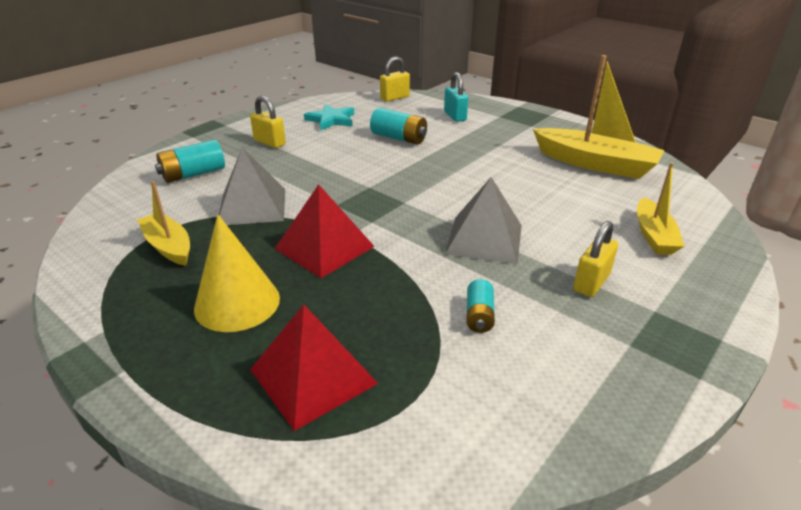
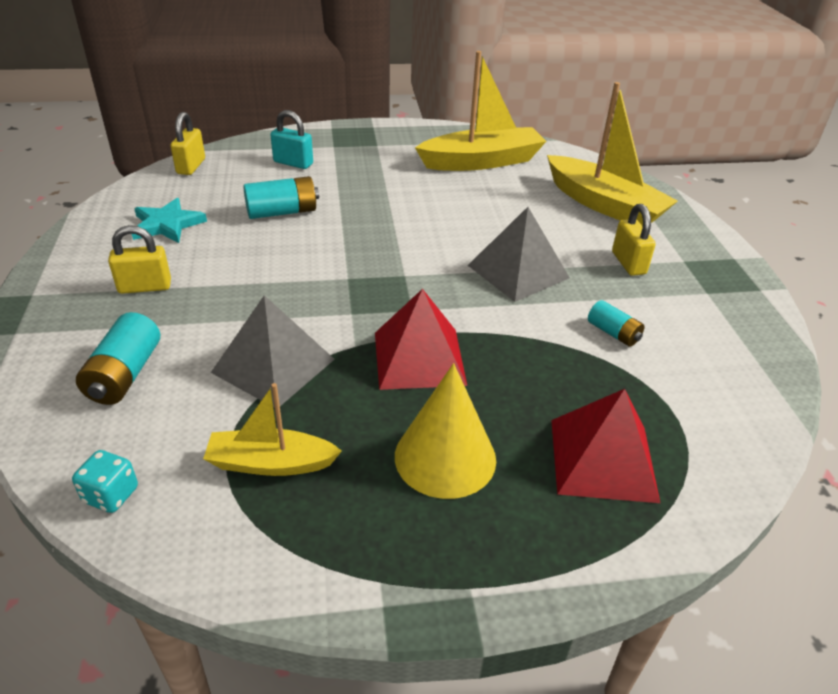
camera: 50 degrees left, 5 degrees up
(102, 217) = (111, 495): none -> turquoise dice
(653, 235) = (604, 205): yellow boat -> yellow boat, size x1.71

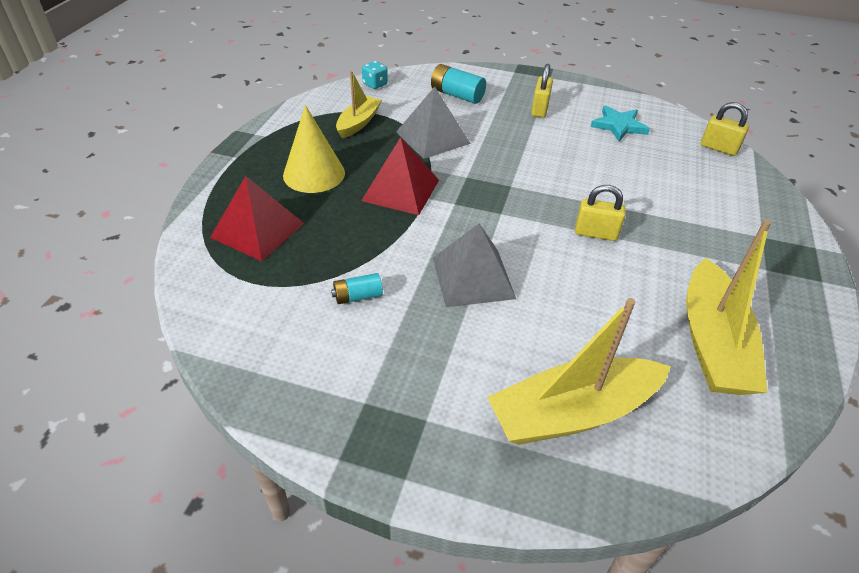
camera: 115 degrees right, 5 degrees up
(282, 212) = (623, 177): turquoise battery -> none
(293, 163) = (720, 202): turquoise padlock -> none
(628, 263) = (446, 365): yellow padlock -> yellow padlock (595, 233)

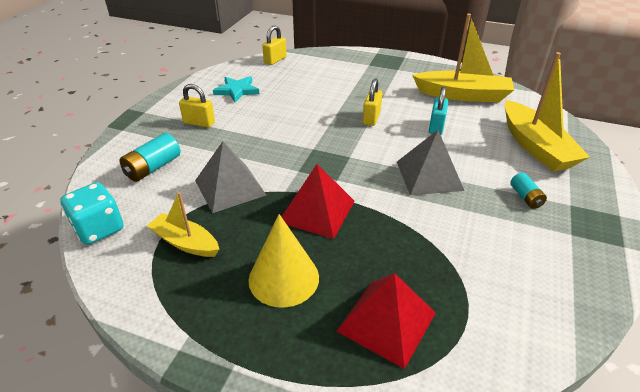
camera: 85 degrees left, 5 degrees down
(358, 296) = (466, 239): turquoise battery -> turquoise battery (525, 197)
(375, 84) = (99, 229): turquoise dice -> turquoise dice, size x1.69
(594, 297) = (436, 127): none -> turquoise padlock

